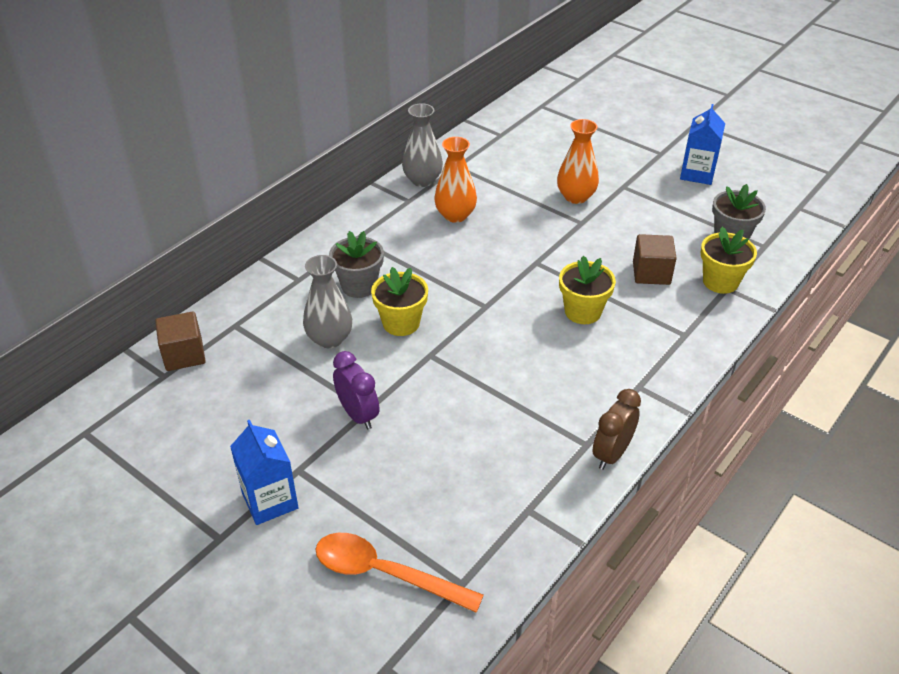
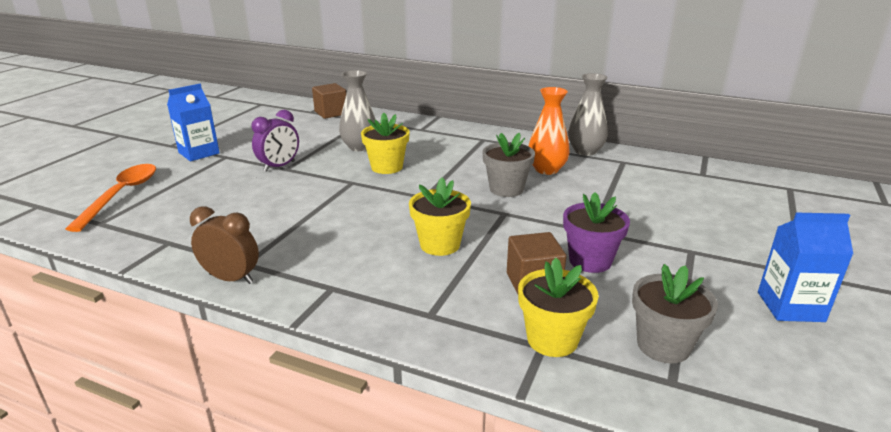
camera: 75 degrees right, 15 degrees down
(359, 286) = (425, 148): grey flower pot -> grey flower pot (506, 189)
(576, 197) = (637, 223): orange vase -> none
(626, 237) = (590, 261): none -> purple flower pot

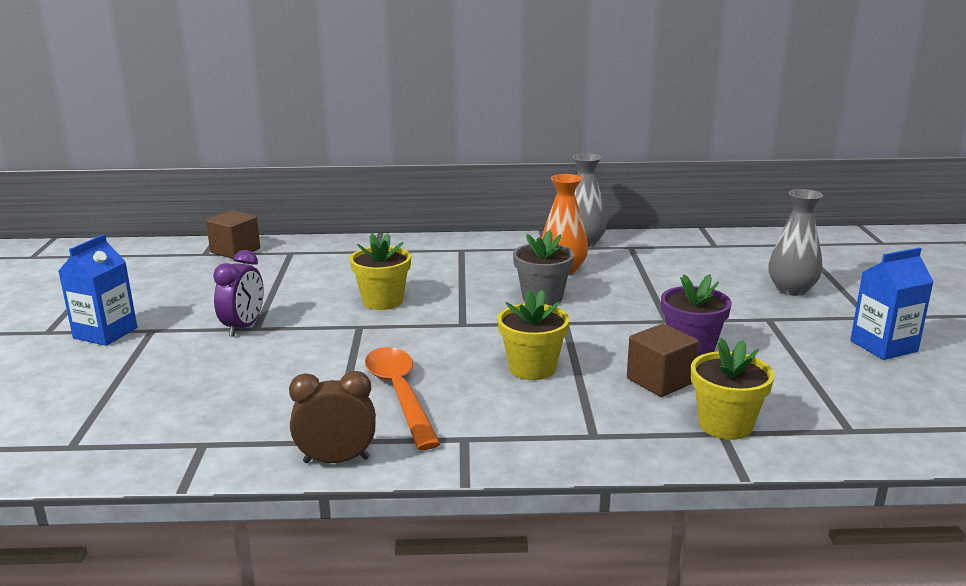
camera: 25 degrees left, 5 degrees down
(121, 195) = (57, 407): orange spoon -> orange spoon (400, 394)
(359, 147) = (322, 285): grey vase -> grey vase (791, 290)
(663, 345) = (818, 404): grey flower pot -> none

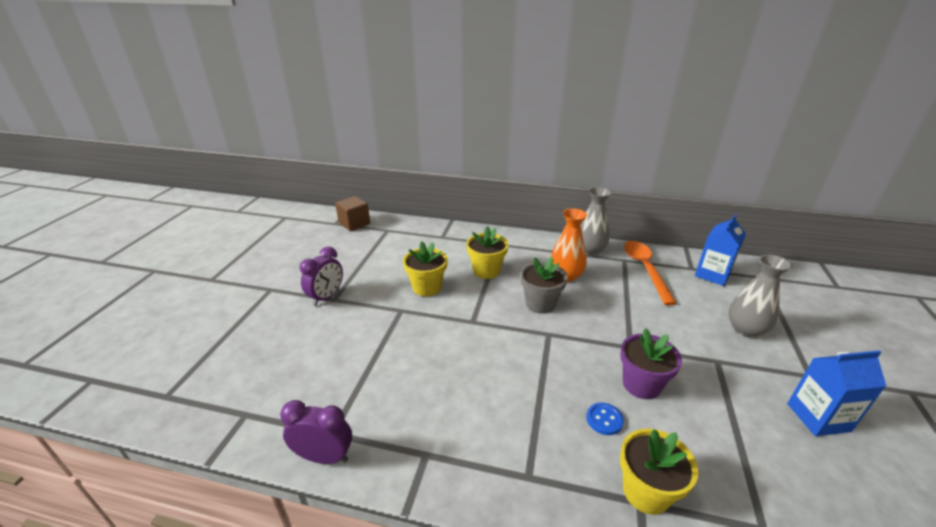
camera: 15 degrees right, 10 degrees up
(105, 333) = (242, 287): blue carton -> blue carton (712, 274)
(336, 460) = (324, 457): brown clock -> purple clock
(400, 394) = (399, 390): orange spoon -> orange spoon (645, 269)
(532, 368) = (506, 382): yellow flower pot -> yellow flower pot (486, 271)
(660, 381) = (604, 419): brown cube -> blue button

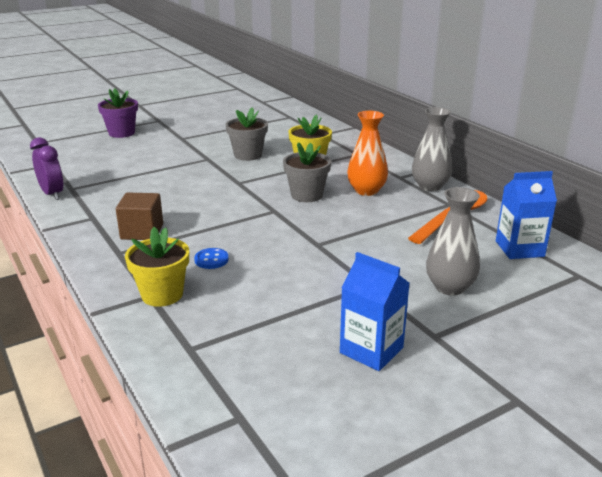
camera: 45 degrees right, 5 degrees down
(326, 297) = (180, 135): purple clock -> none
(354, 223) = (275, 106): brown cube -> brown cube (142, 232)
(427, 287) = (248, 155): yellow flower pot -> grey flower pot
(641, 384) = (276, 262): purple flower pot -> purple flower pot (121, 133)

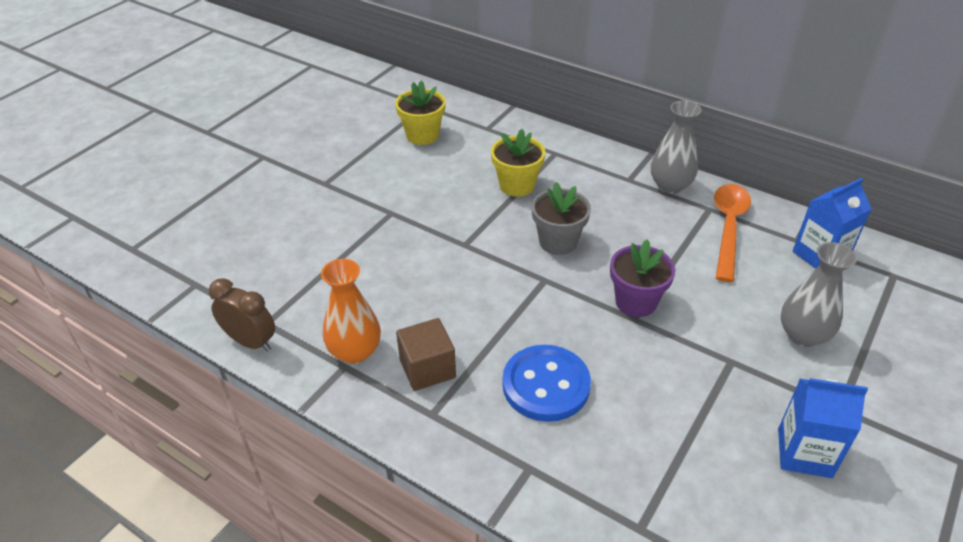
camera: 25 degrees left, 15 degrees up
(52, 194) = (251, 342): purple clock -> brown clock
(121, 133) = (235, 195): purple flower pot -> purple flower pot (636, 302)
(162, 294) = (541, 461): yellow flower pot -> yellow flower pot (422, 135)
(211, 260) = (546, 385): blue button -> blue button, size x2.14
(248, 155) = (434, 191): grey flower pot -> none
(366, 191) = (613, 213): orange vase -> orange vase (355, 351)

